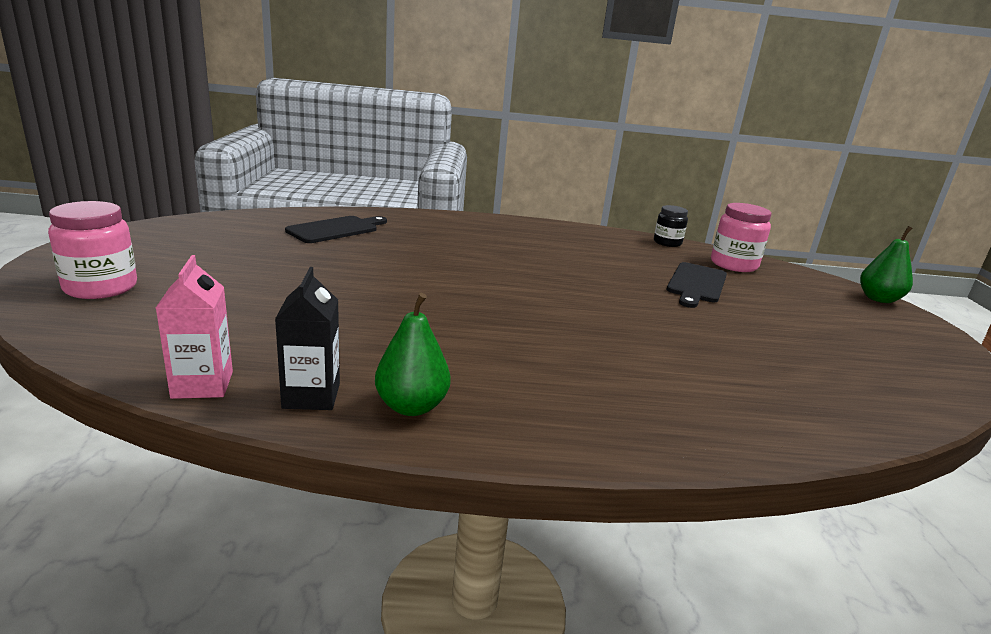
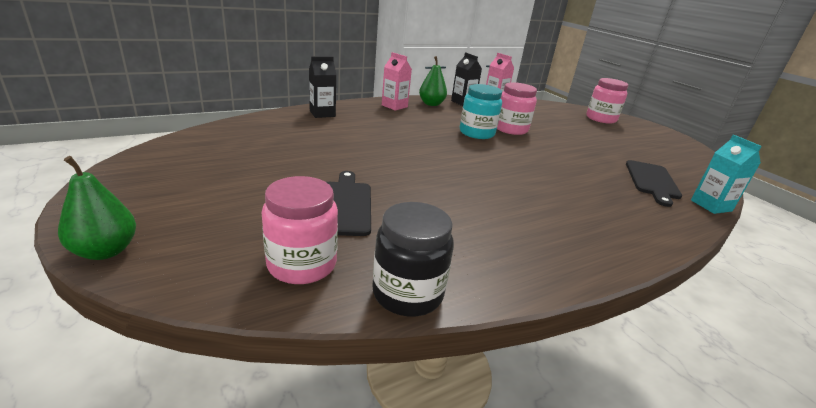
camera: 150 degrees right, 5 degrees up
(338, 211) = (711, 205): none -> turquoise carton
(357, 309) = (510, 129): none -> pink jar
(436, 316) = (476, 133): none -> turquoise jar
(520, 417) = (394, 106): none -> pink carton
(667, 243) = (407, 293): black jar -> black jar, size x1.53
(710, 424) = (322, 114): none -> black carton

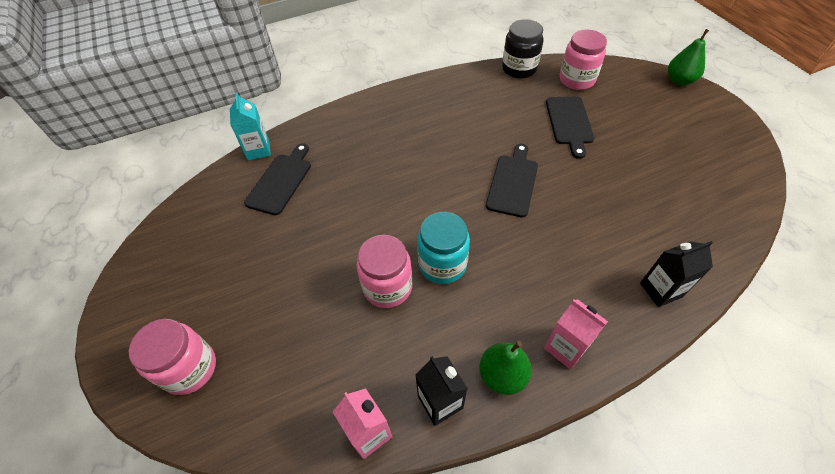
camera: 170 degrees left, 25 degrees up
(424, 164) = (513, 182): none -> black cutting board

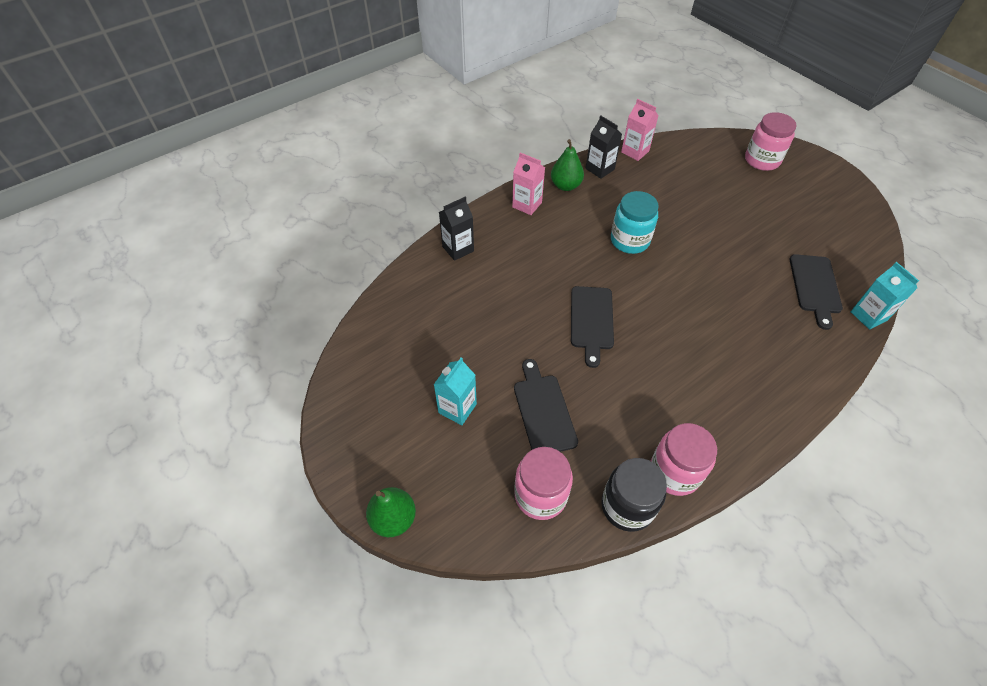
camera: 165 degrees right, 0 degrees up
(387, 287) = (664, 220): pink jar -> pink jar (674, 472)
(641, 133) = (457, 408): none -> turquoise carton

